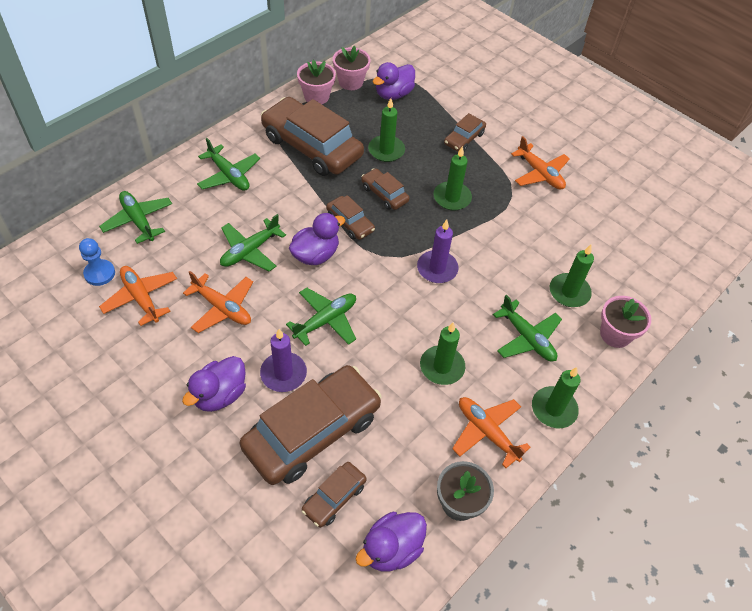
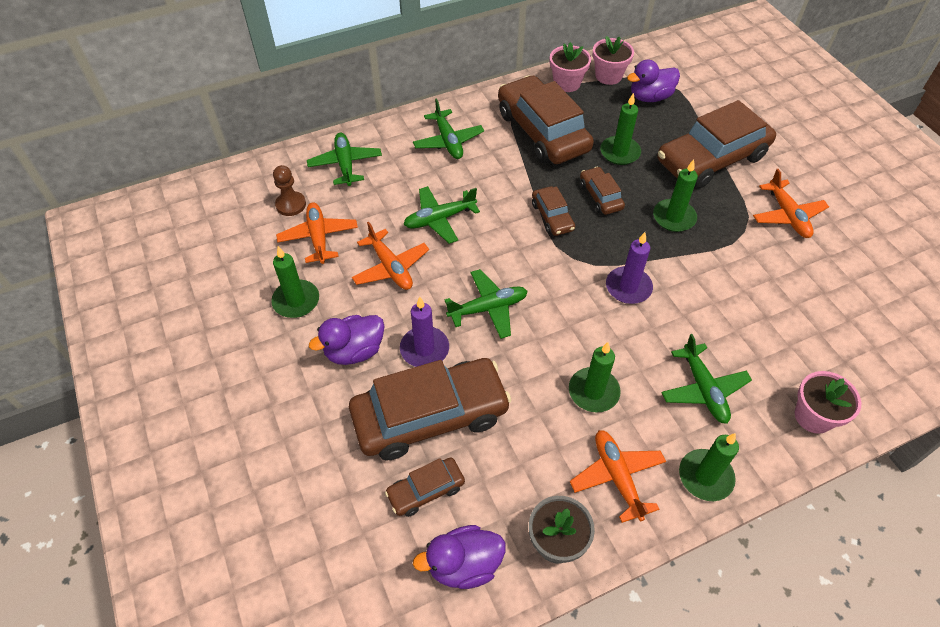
camera: 25 degrees right, 0 degrees up
(99, 273) = (291, 205): blue pawn -> brown pawn
(315, 255) = (504, 240): purple duck -> none
(464, 139) = (711, 159): brown car -> brown car, size x2.12
(569, 292) = (773, 353): green candle -> green candle (296, 301)

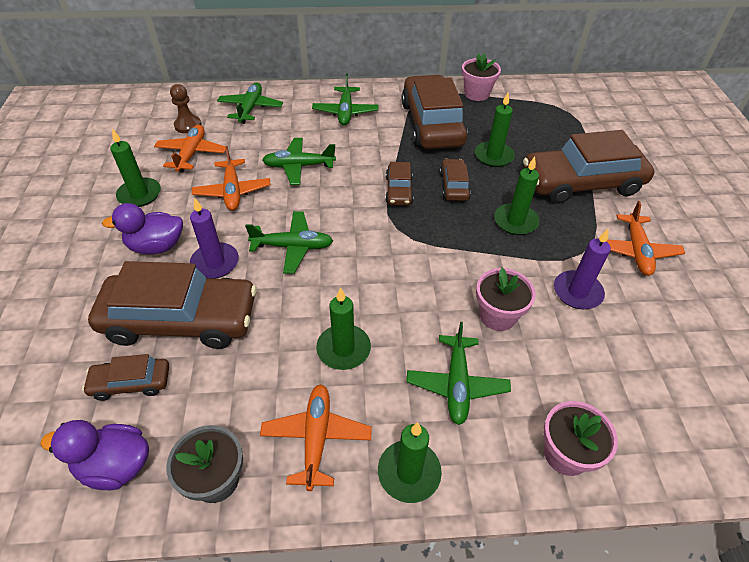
camera: 20 degrees right, 5 degrees down
(608, 76) = (518, 97): pink flower pot -> pink flower pot (497, 315)
(628, 287) = (434, 267): purple candle -> purple candle (577, 292)
(650, 97) = (548, 121): purple duck -> none

